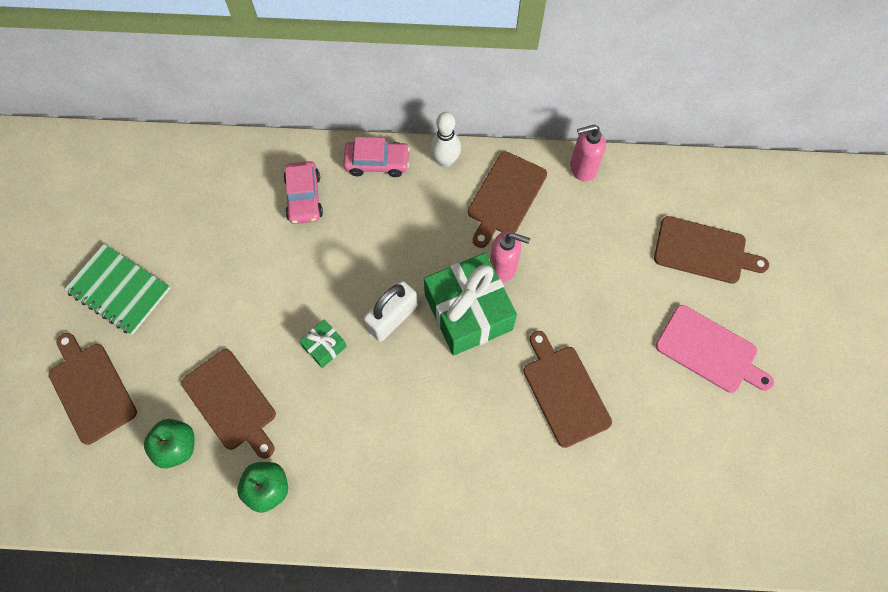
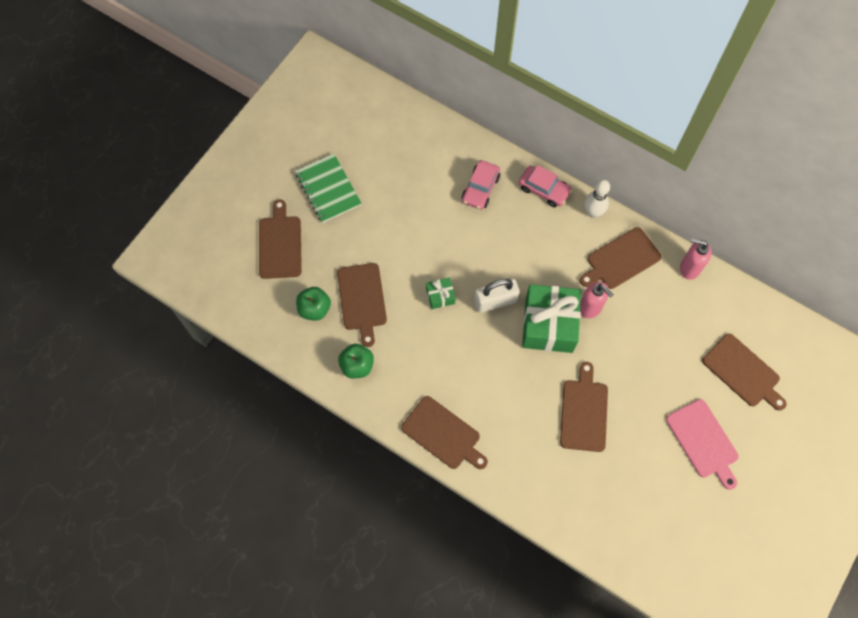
camera: 30 degrees right, 0 degrees up
(419, 513) = (443, 434): none -> brown cutting board

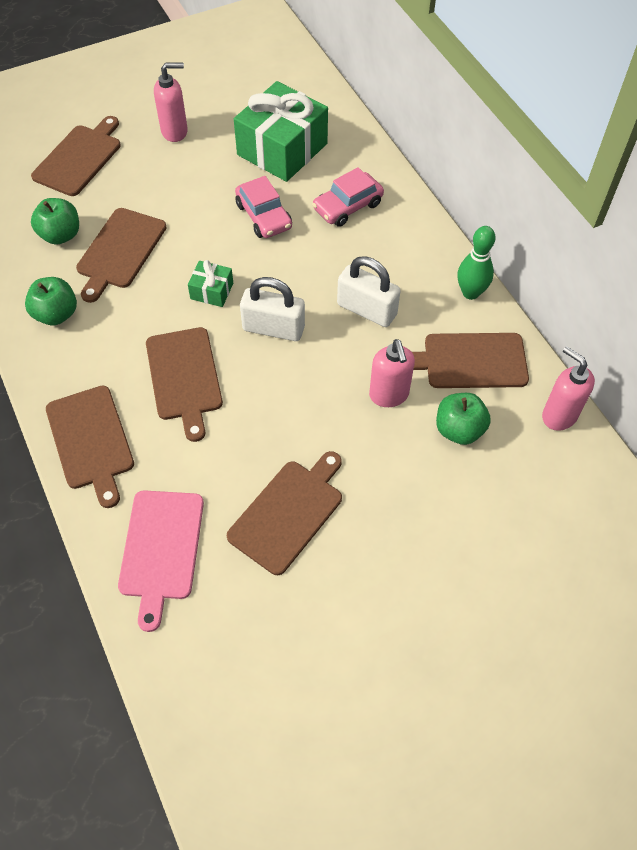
camera: 30 degrees right, 10 degrees down
(328, 189) = (175, 131): green notebook -> pink soap dispenser
(541, 258) = (366, 310): none -> white padlock
(544, 190) = (425, 241): pink car -> pink car (264, 216)
(549, 325) = (320, 387): green gift -> green gift (282, 149)
(593, 212) = (470, 293): white bowling pin -> green bowling pin
(642, 308) = (459, 429): none -> green apple
(703, 441) = (431, 644): pink cutting board -> pink cutting board (161, 549)
(743, 372) = (553, 585): brown cutting board -> brown cutting board (184, 377)

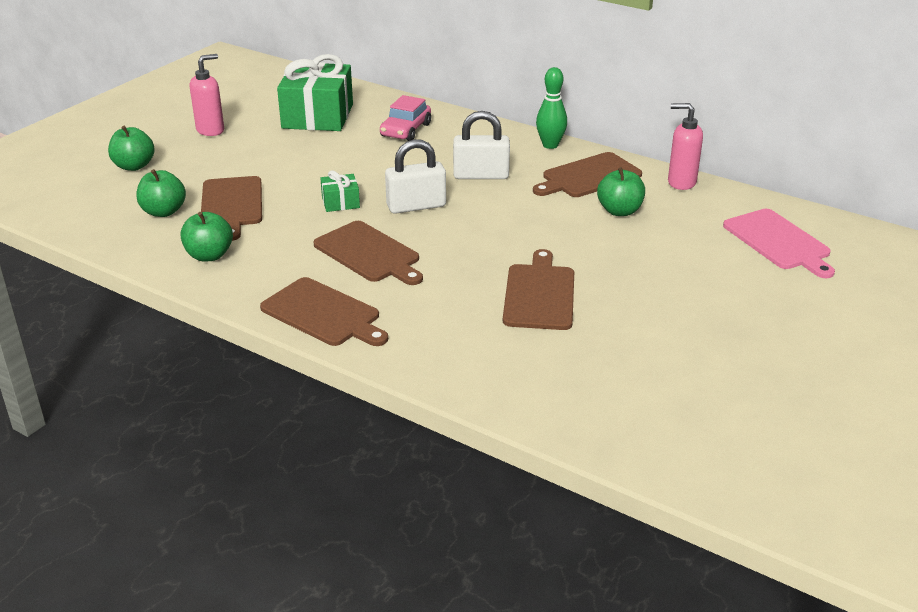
camera: 30 degrees left, 25 degrees down
(79, 158) = (134, 166): brown cutting board -> green apple
(161, 549) = (456, 350): pink cutting board -> pink cutting board (779, 242)
(264, 216) = (341, 153): pink car -> none
(389, 395) = (548, 211): pink soap dispenser -> none

